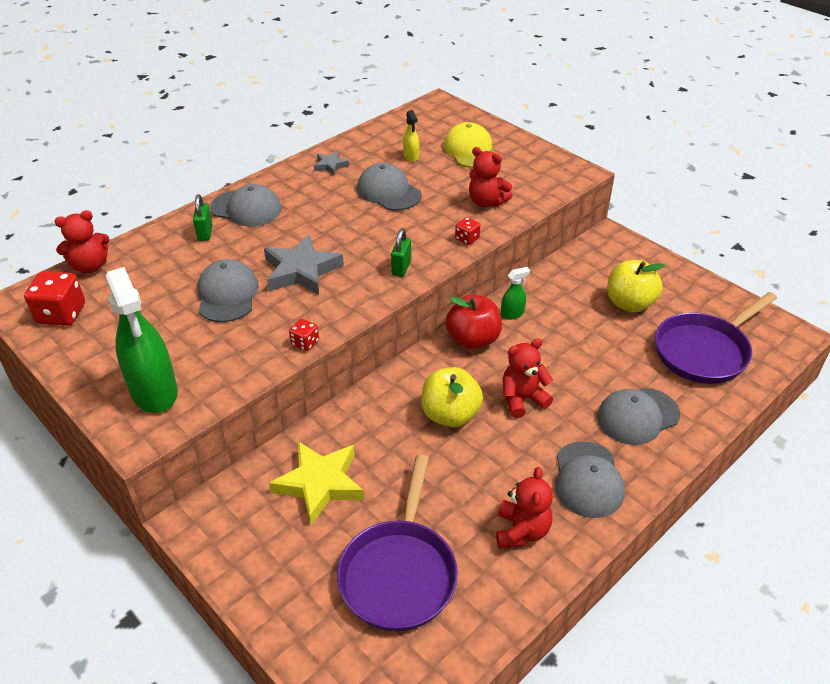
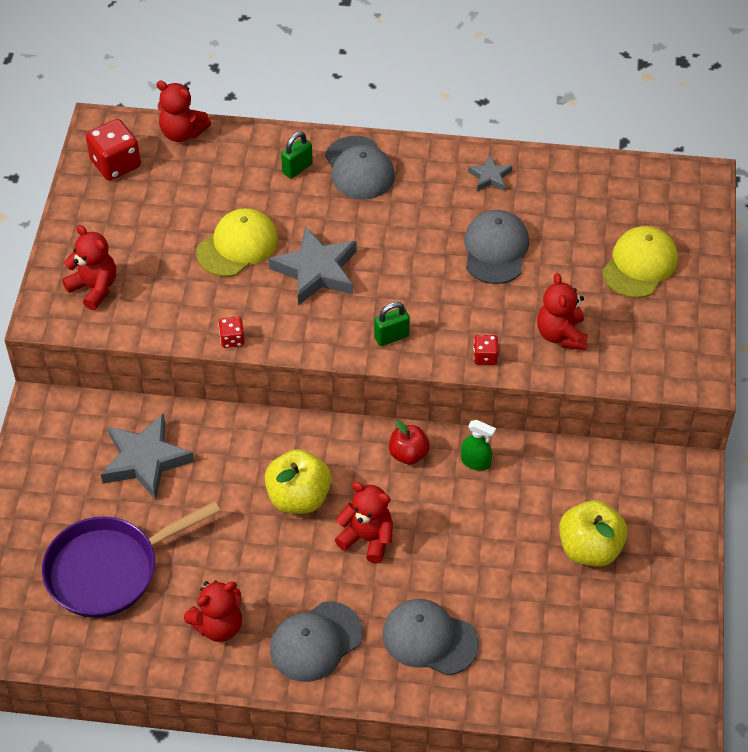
camera: 50 degrees right, 10 degrees up
(154, 391) = (94, 288): green spray bottle -> red teddy bear
(227, 294) = (237, 245): grey cap -> yellow cap
(320, 484) = (145, 460): yellow star -> grey star
(411, 156) = (574, 226): yellow spray bottle -> none
(473, 340) = (408, 454): red apple -> red apple, size x0.62
(704, 351) = (577, 649): purple pan -> none

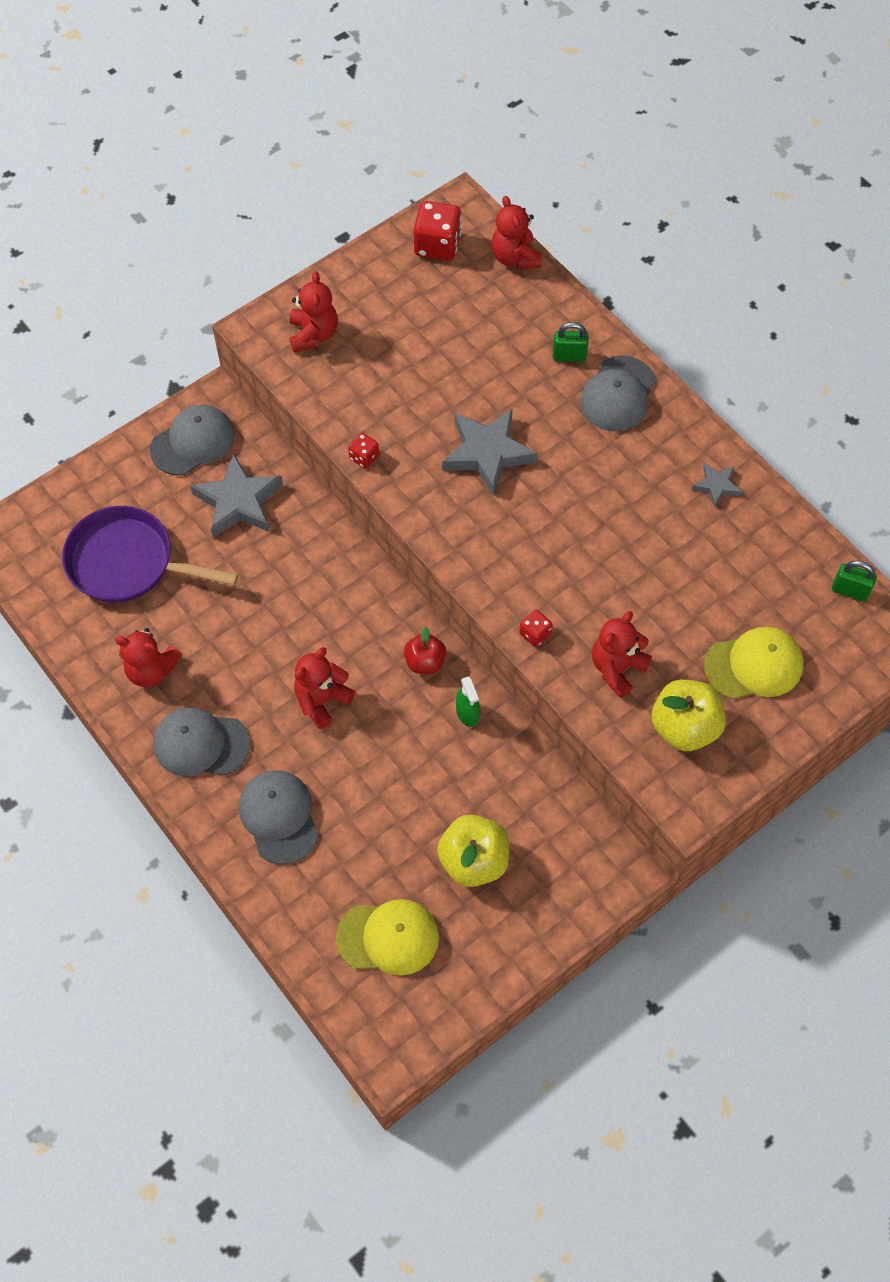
camera: 45 degrees right, 10 degrees up
(237, 245) = (452, 384): yellow cap -> yellow cap (388, 937)
(298, 497) = (310, 624): yellow apple -> yellow apple (684, 727)
(367, 538) = (322, 700): red teddy bear -> red teddy bear turned 120 degrees counterclockwise
(391, 337) = (482, 555): green padlock -> green padlock (849, 590)
(495, 249) = (648, 552): grey cap -> grey cap (193, 442)

